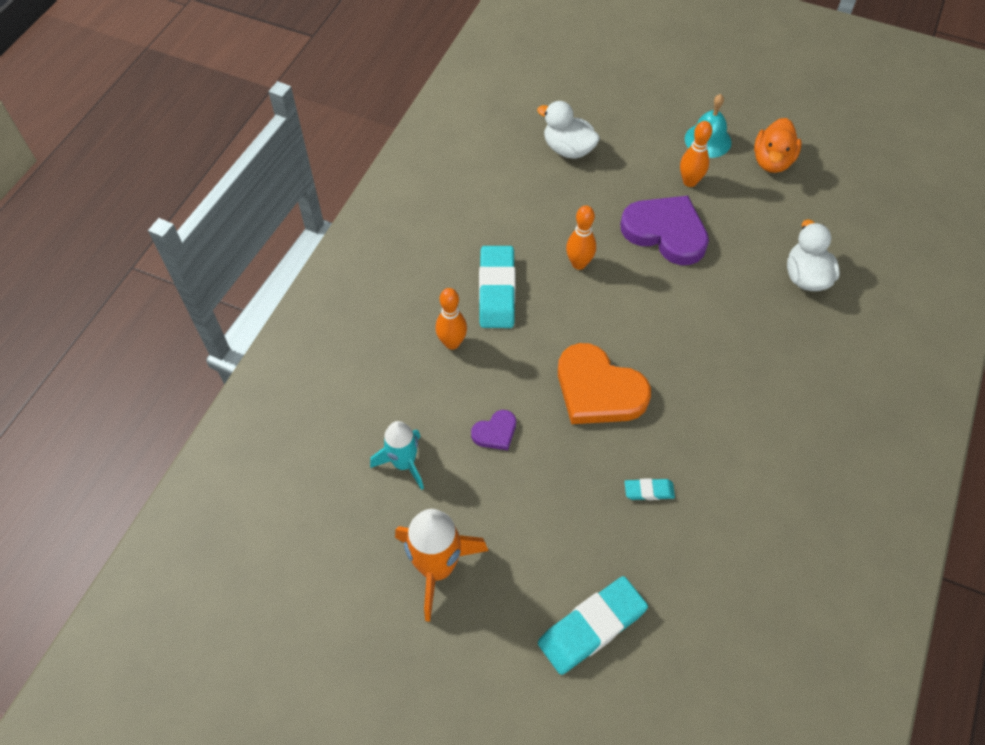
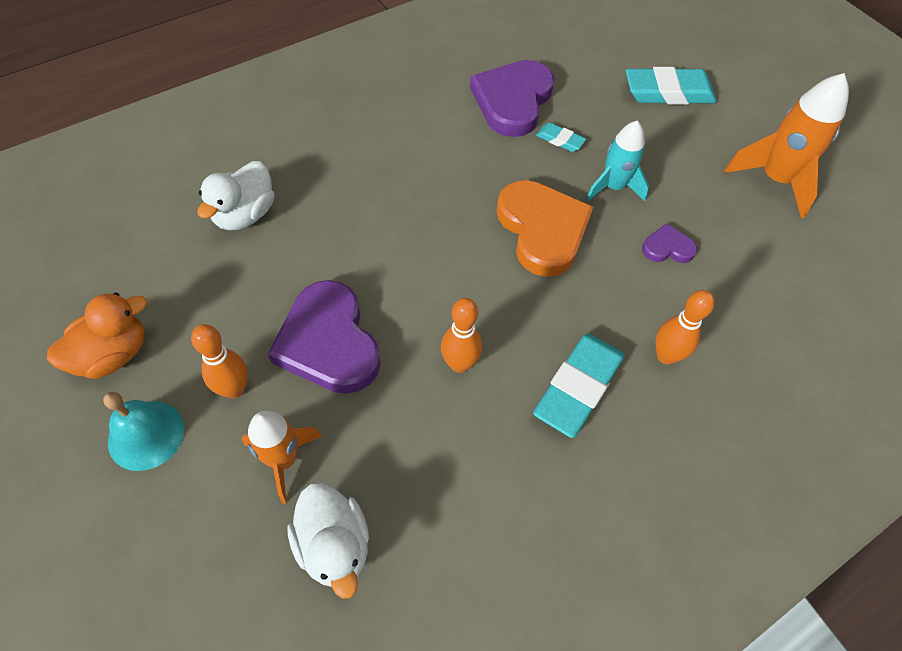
camera: 150 degrees left, 0 degrees up
(404, 463) = (773, 268): turquoise rocket -> turquoise rocket (613, 187)
(628, 167) = (283, 460): none -> orange rocket
(723, 511) = (512, 101): none -> purple heart

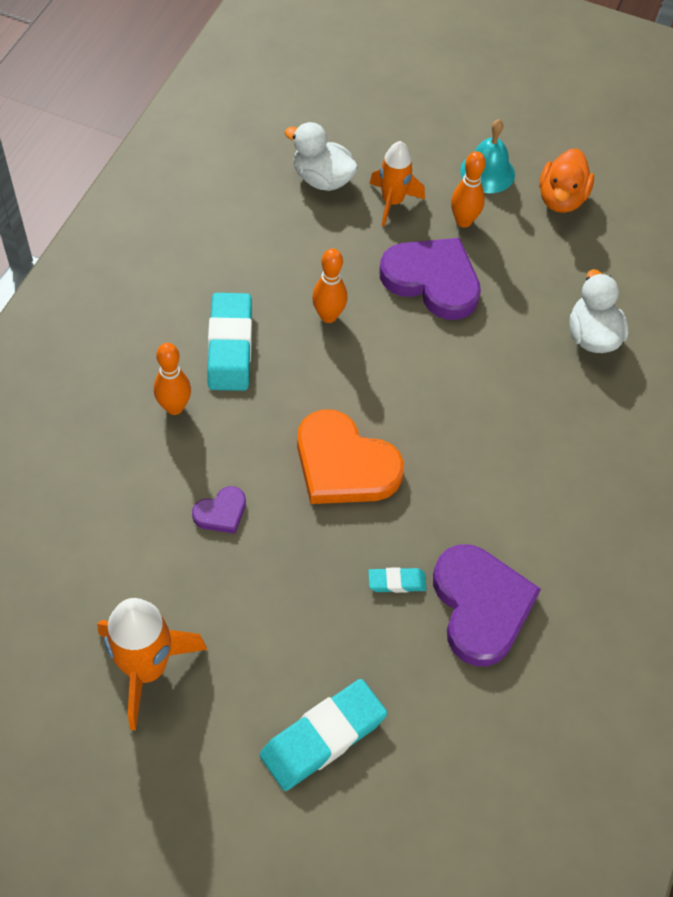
camera: 145 degrees right, 0 degrees up
(613, 187) = (308, 553): turquoise rocket -> none

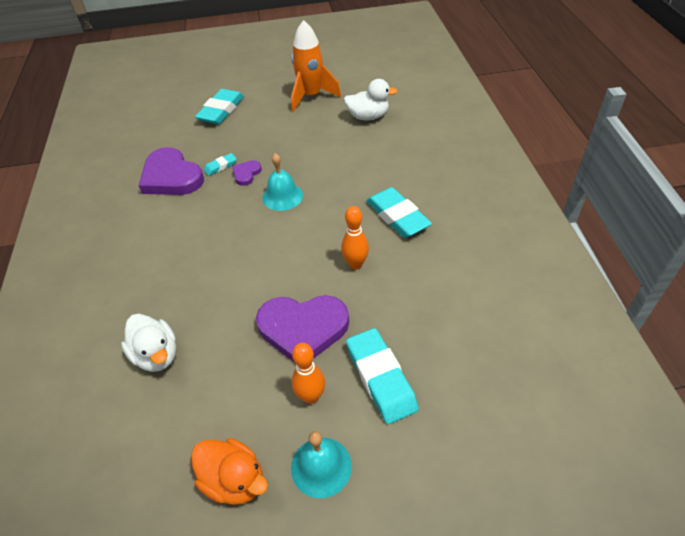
camera: 155 degrees right, 10 degrees down
(174, 407) = (395, 175): orange bowling pin -> none
(221, 512) = (328, 150): purple heart -> purple heart (246, 174)
(322, 179) = (451, 363): white duck -> white duck (368, 117)
(344, 464) = (282, 196): orange heart -> turquoise bell
(392, 202) = (381, 378): orange rocket -> turquoise eraser
(561, 199) = (234, 480): orange duck -> orange duck turned 135 degrees clockwise

